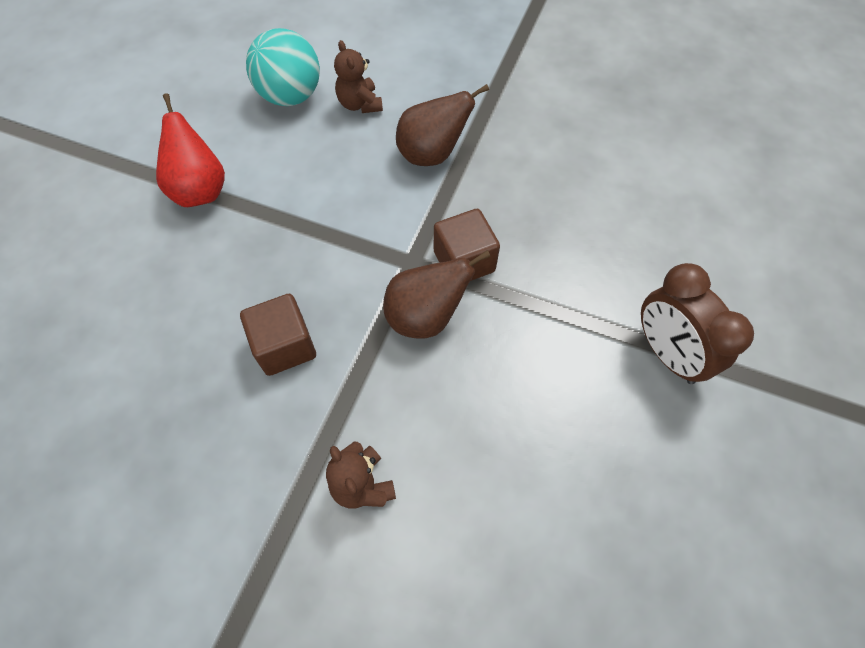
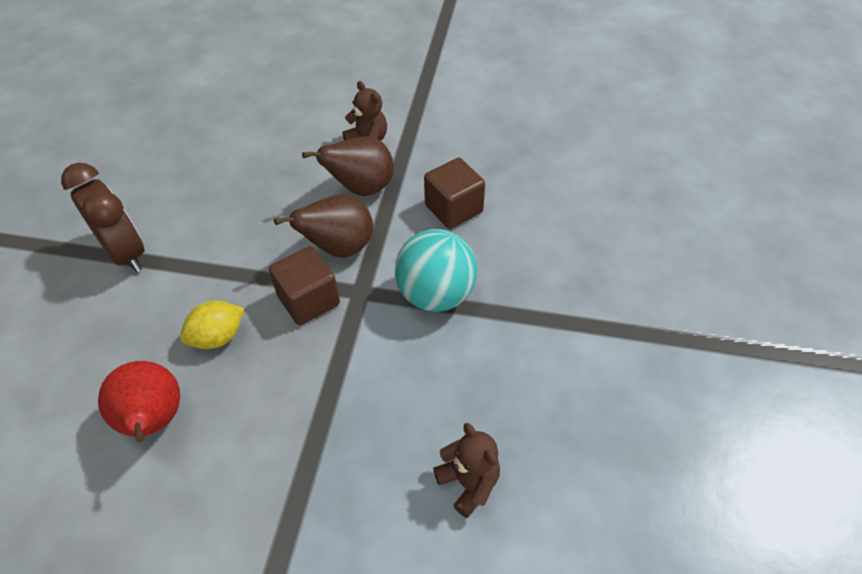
camera: 170 degrees right, 10 degrees down
(200, 190) = (604, 327): red pear -> red pear (154, 421)
(291, 96) = (567, 479): turquoise ball -> turquoise ball (436, 294)
(432, 154) = (358, 419): brown pear -> brown pear (361, 188)
(552, 239) = (218, 337): none -> yellow lemon

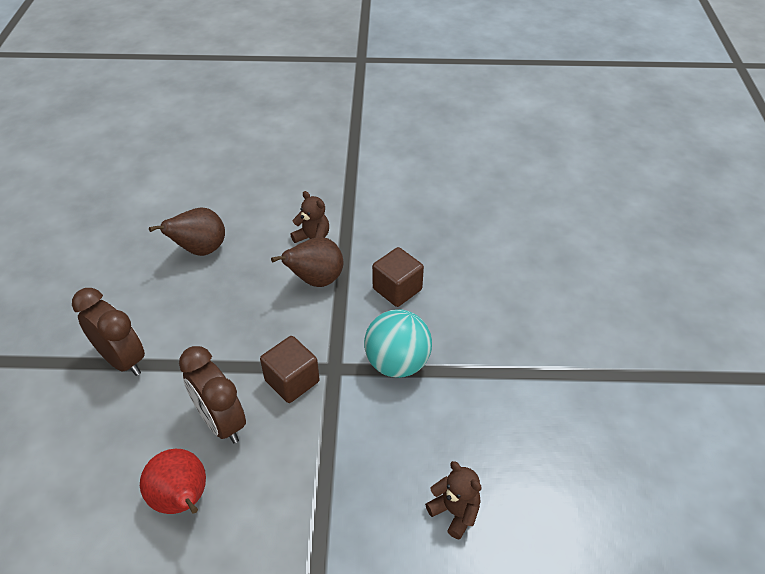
camera: 10 degrees left, 5 degrees down
(218, 337) = (221, 422): yellow lemon -> brown clock
(339, 248) = (308, 333): brown pear -> brown pear (200, 250)

